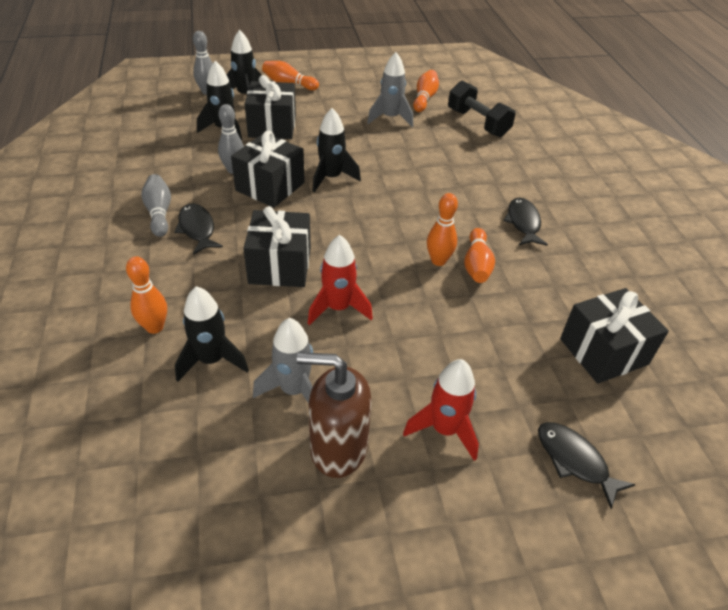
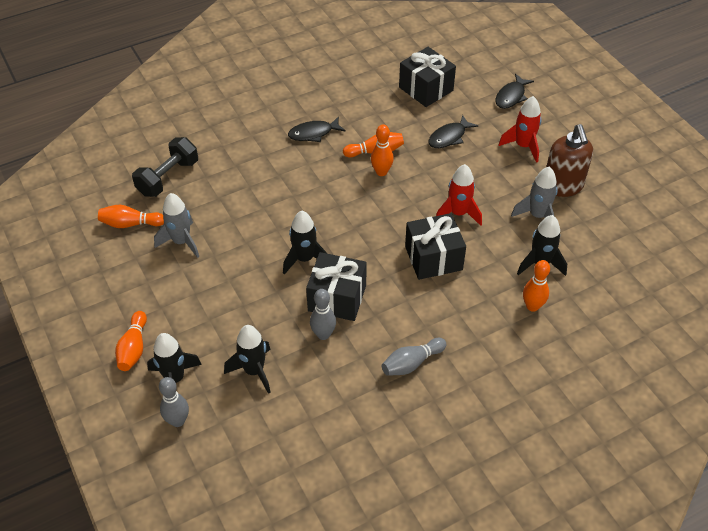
camera: 105 degrees left, 5 degrees up
(197, 229) = (419, 326): black fish -> black fish (449, 137)
(272, 126) = (232, 331): black gift -> none

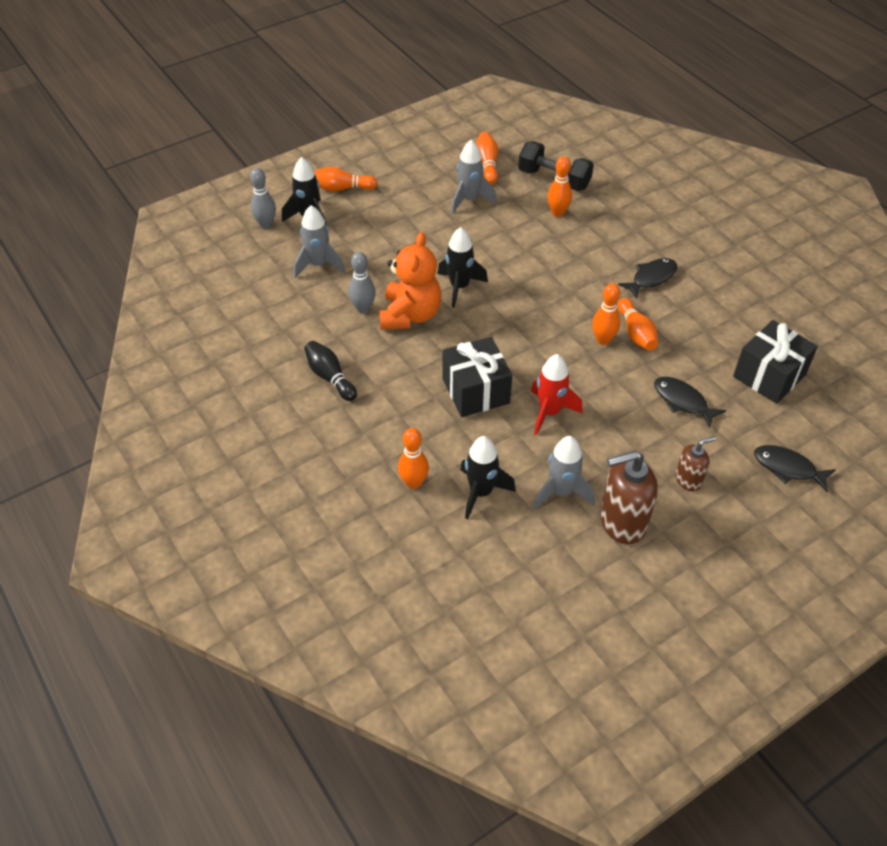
camera: 85 degrees right, 0 degrees up
(217, 181) = (557, 213): none -> orange bowling pin
(254, 371) = (318, 265): black rocket -> grey rocket
(313, 133) = (651, 278): black fish -> black fish turned 75 degrees clockwise
(337, 298) = (410, 315): black gift -> orange teddy bear
(411, 363) = (330, 377): grey bowling pin -> black bowling pin
(523, 146) = (688, 480): red rocket -> brown soap dispenser

